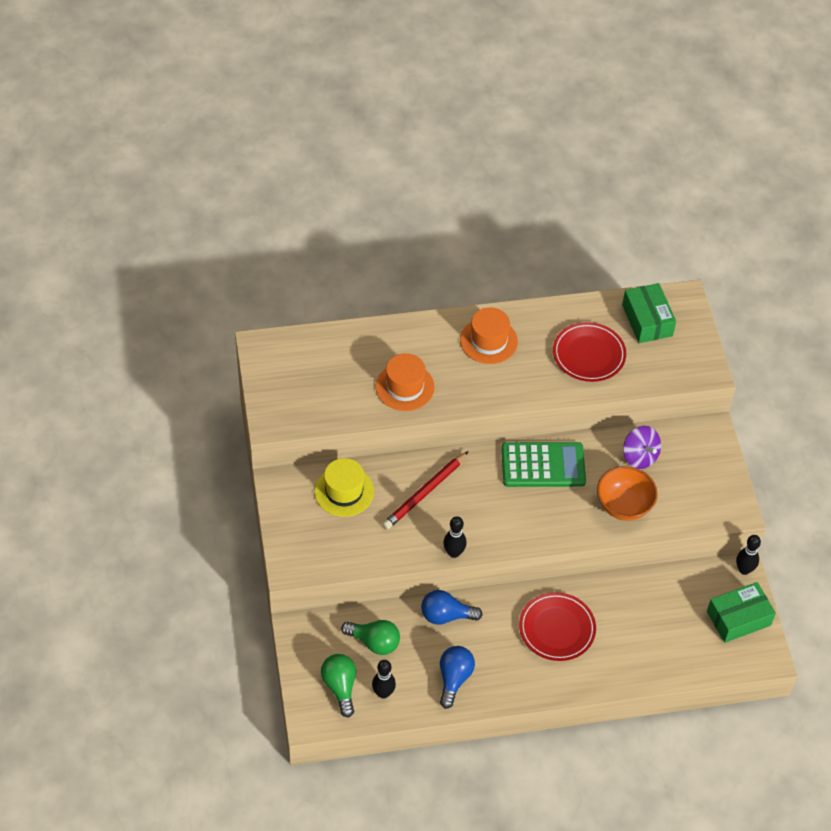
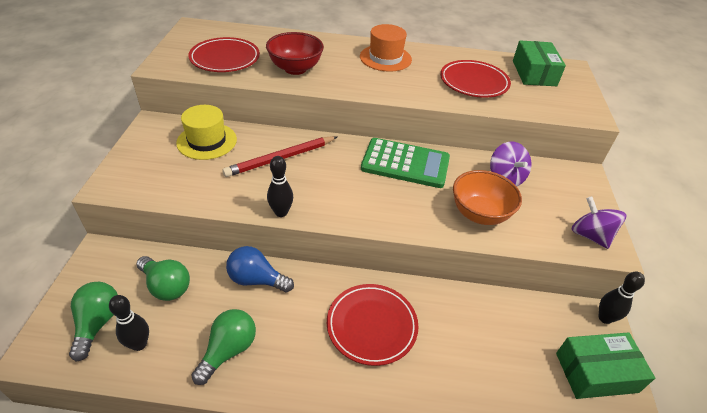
camera: 15 degrees right, 10 degrees down
(326, 392) = (225, 58): none -> red plate
(405, 387) = (295, 69): orange hat -> red bowl
(454, 679) = (228, 350): blue light bulb -> green light bulb
(720, 502) = (590, 235): none -> purple spinning top

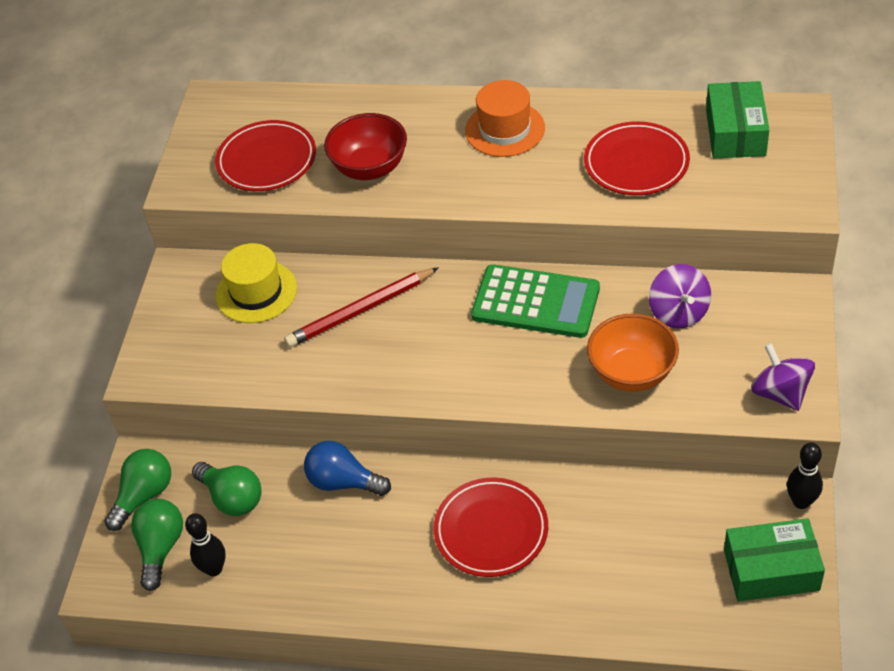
camera: 10 degrees right, 5 degrees up
(228, 350) = (318, 570): green light bulb -> green light bulb (144, 496)
(281, 212) = (366, 393): black bowling pin -> none

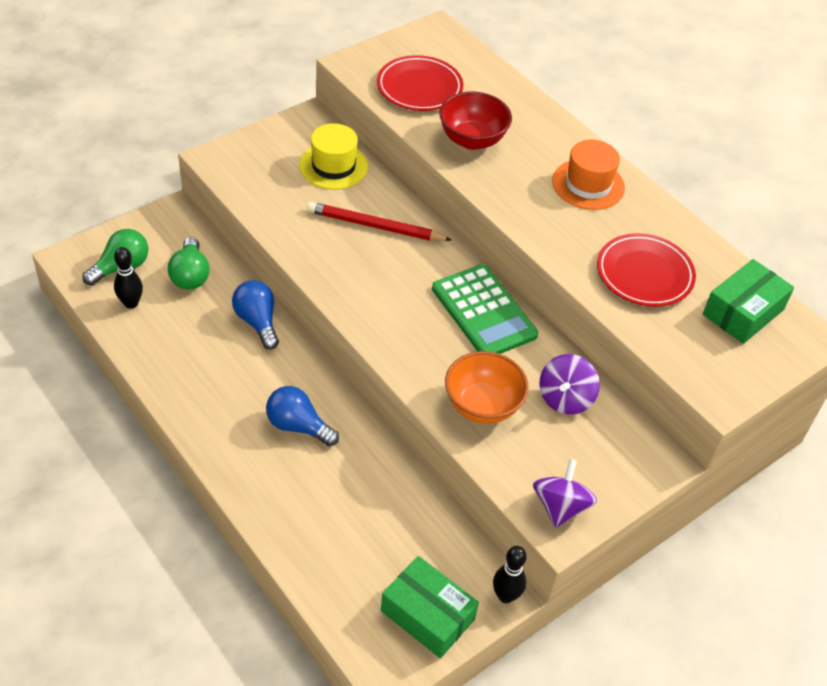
camera: 35 degrees right, 0 degrees up
(144, 496) = (150, 232): green light bulb -> none
(491, 530) = (298, 426): red plate -> blue light bulb

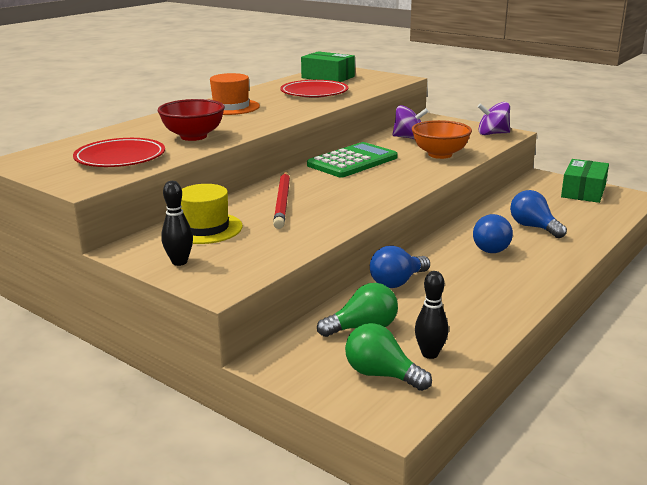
camera: 100 degrees left, 25 degrees down
(332, 491) = (533, 227): none -> blue light bulb
(505, 596) = (543, 176): black bowling pin -> black bowling pin (179, 262)

